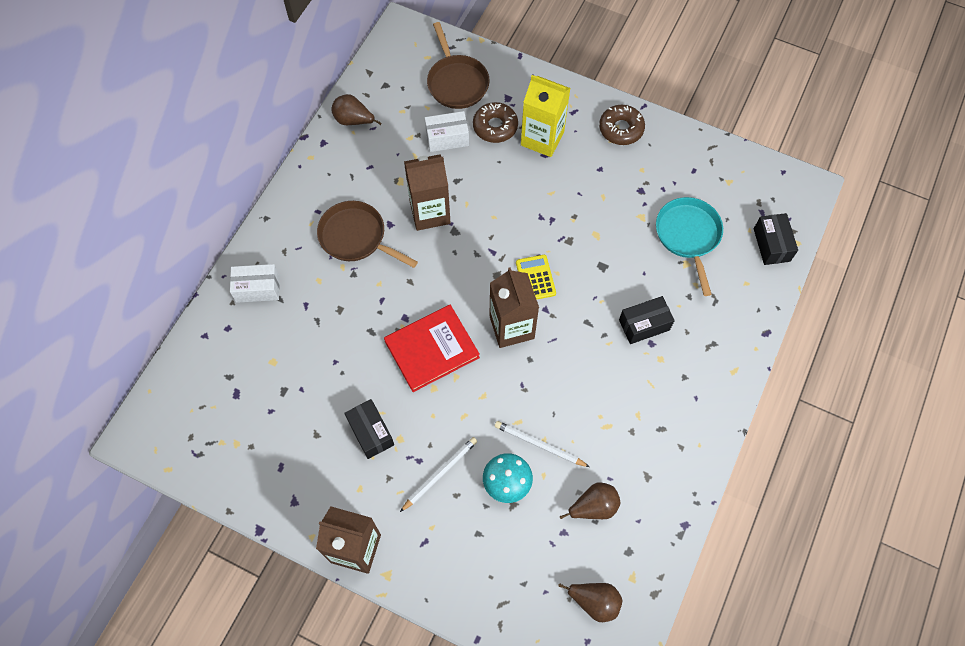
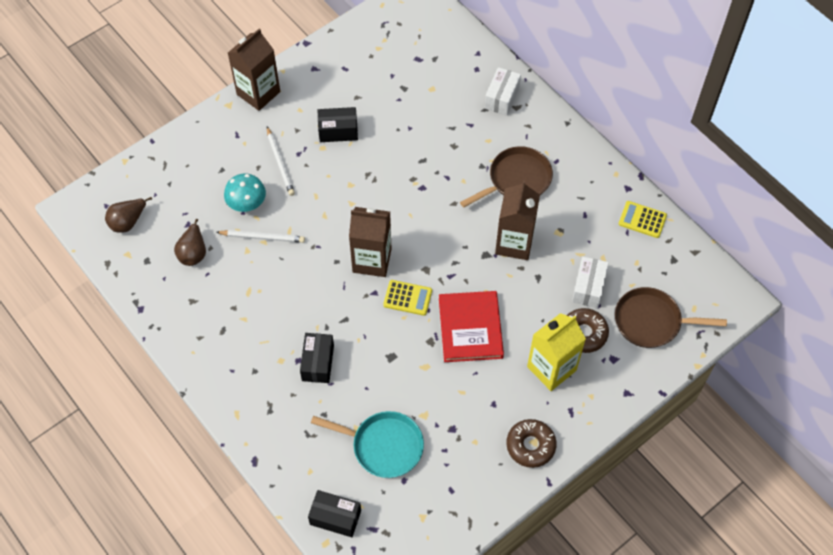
camera: 115 degrees right, 5 degrees down
(353, 120) = (642, 220): brown pear -> yellow calculator
(432, 349) = (384, 196): red book -> red book (470, 328)
(539, 445) = (262, 237): white pencil -> white pencil turned 45 degrees clockwise

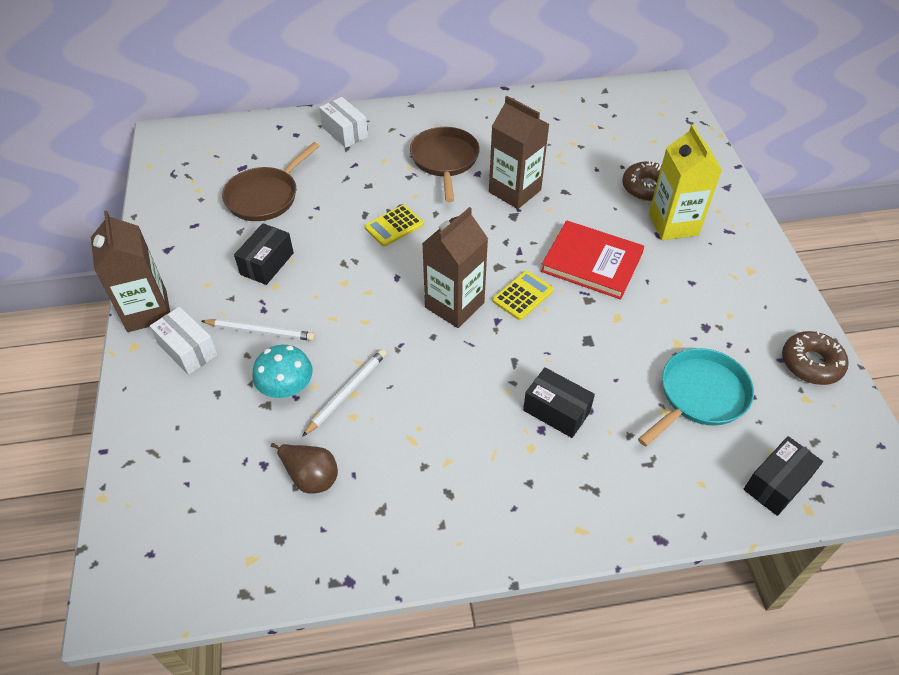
camera: 60 degrees left, 10 degrees down
(128, 222) = (200, 536): brown pear -> none
(530, 445) = (754, 275): brown donut -> brown donut (811, 363)
(588, 287) = (599, 164): white box -> white box (188, 350)
(642, 220) = (550, 105): yellow calculator -> yellow calculator (394, 226)
(651, 321) = (659, 142): brown pan -> brown pan (265, 196)

